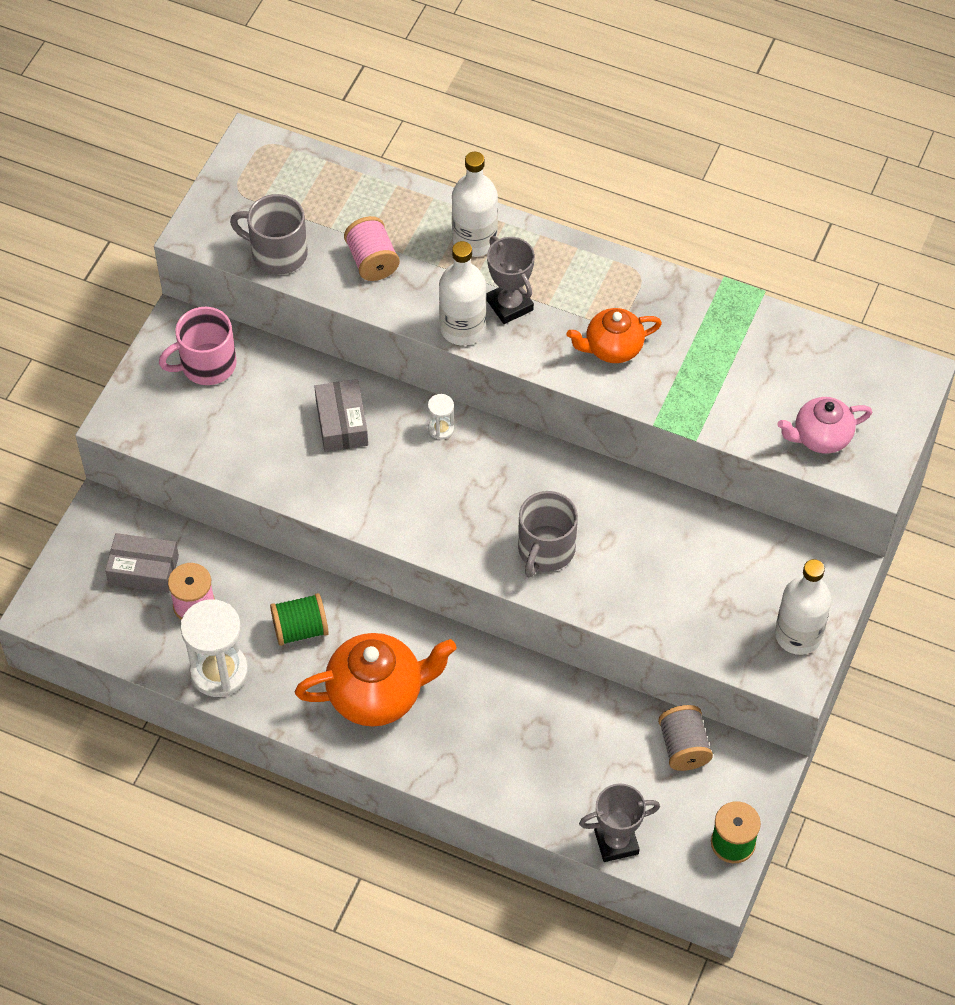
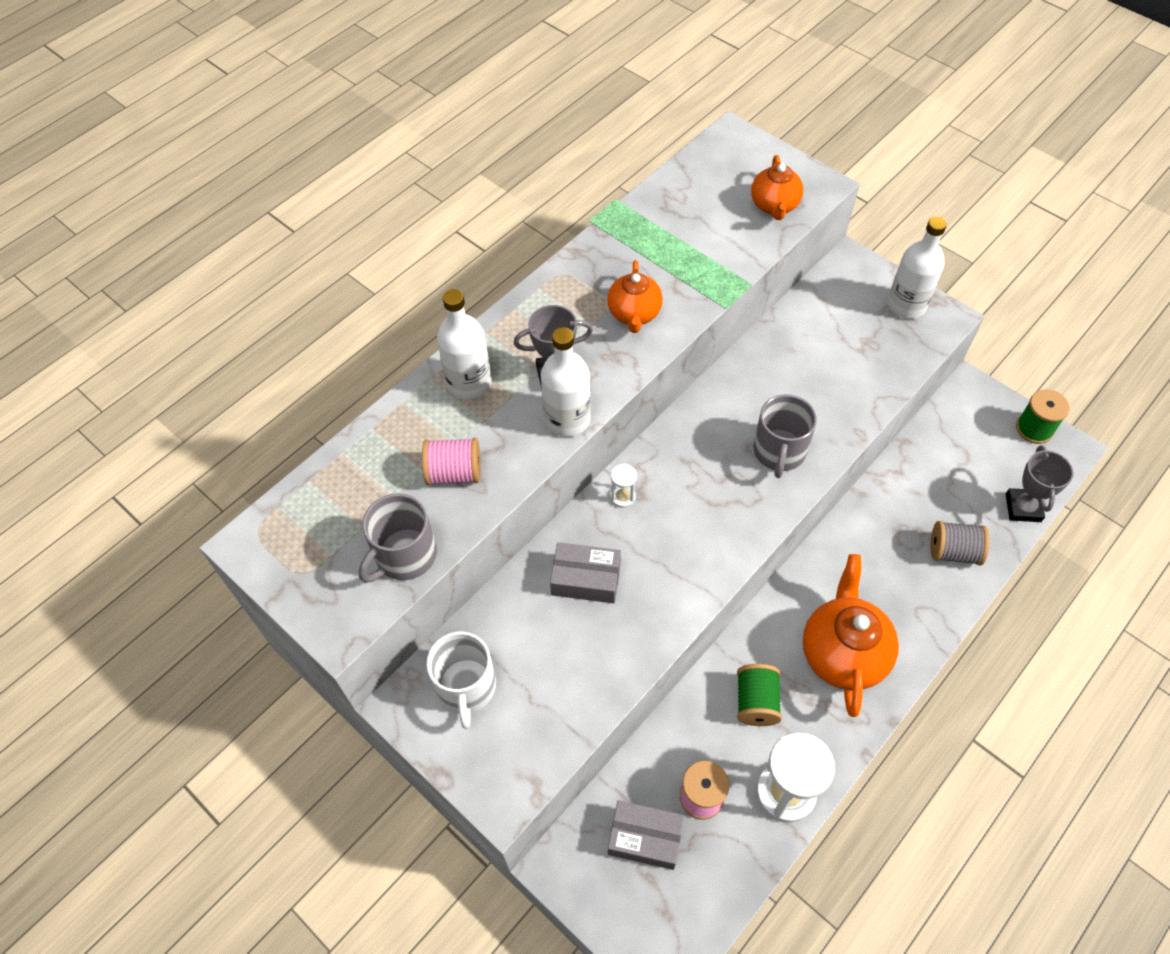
camera: 70 degrees left, 0 degrees up
(143, 570) = (645, 838): grey box -> grey box turned 75 degrees clockwise
(207, 365) = (466, 687): pink mug -> white mug
(545, 550) = (779, 452): grey mug -> grey mug turned 60 degrees clockwise
(683, 747) = (941, 436): grey spool -> grey spool (953, 552)
(820, 437) = (774, 206): pink teapot -> orange teapot

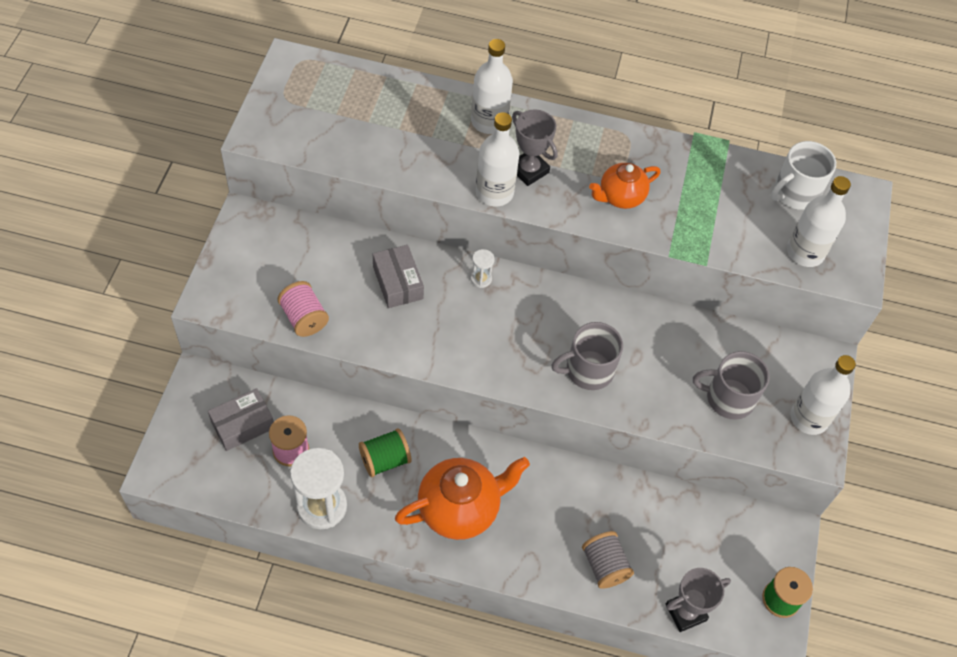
camera: 55 degrees right, 0 degrees up
(404, 555) = (327, 146): grey mug -> grey mug (728, 398)
(454, 473) = (408, 145): pink spool -> pink spool (304, 318)
(466, 687) = (276, 246): white mug -> white mug (795, 193)
(645, 838) = (243, 425): grey box -> grey box turned 75 degrees clockwise
(774, 206) = (805, 252): orange teapot -> white bottle

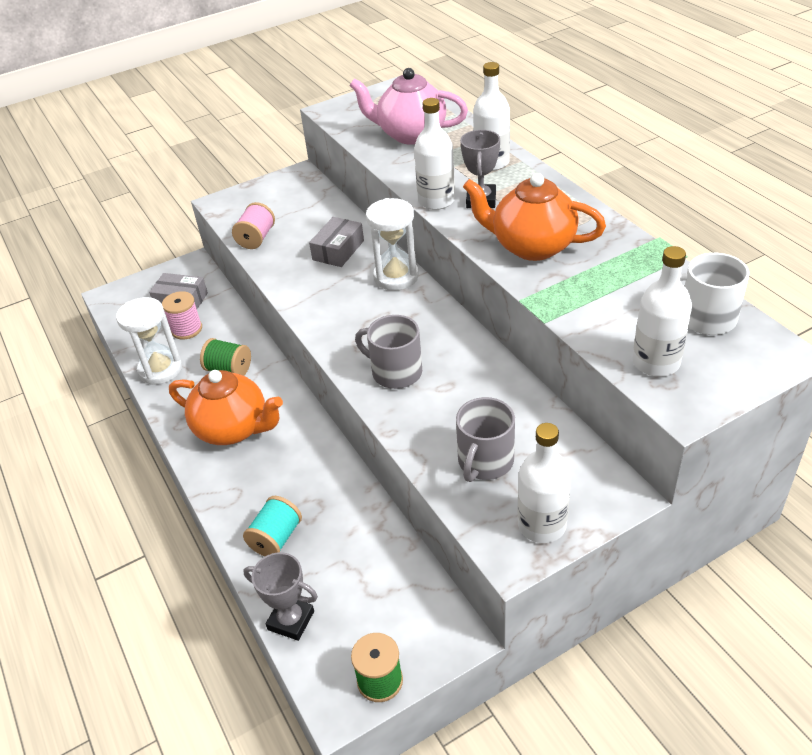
camera: 55 degrees right, 15 degrees down
(378, 125) = (410, 134): none -> pink teapot
(481, 279) = (396, 277): white hourglass -> white hourglass, size x2.19
(604, 566) = (276, 538): grey spool -> turquoise spool
(620, 197) = (531, 246): orange teapot -> orange teapot, size x1.63
(728, 398) = (485, 461): grey mug -> grey mug turned 120 degrees counterclockwise

